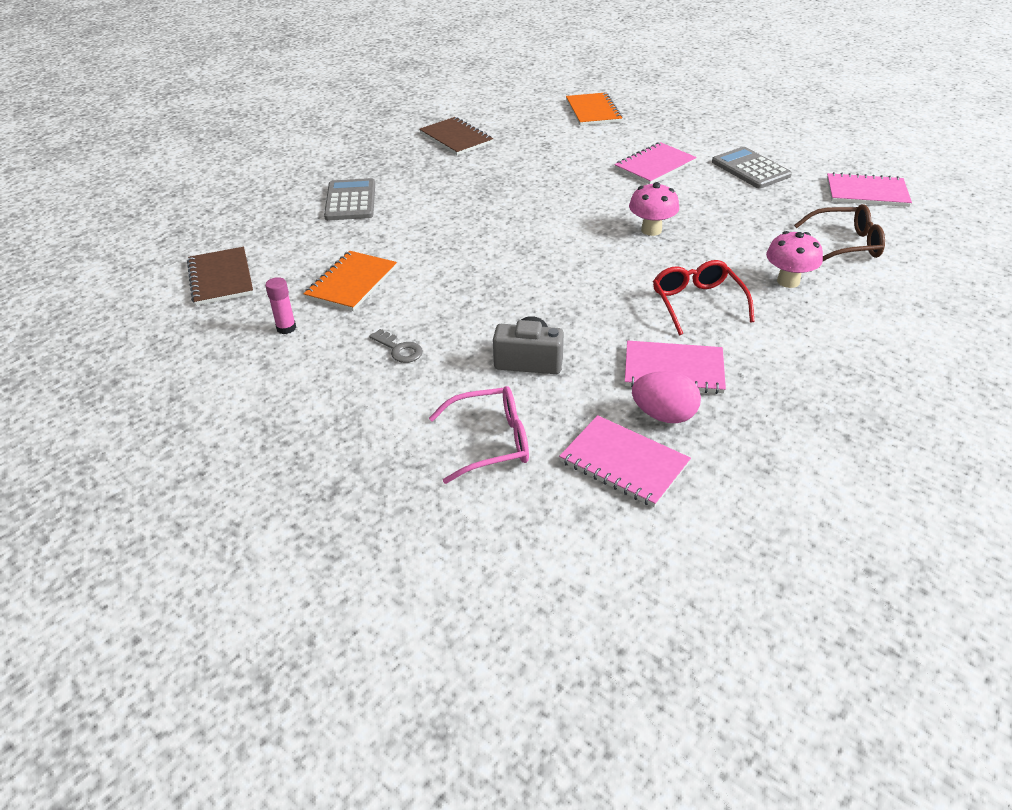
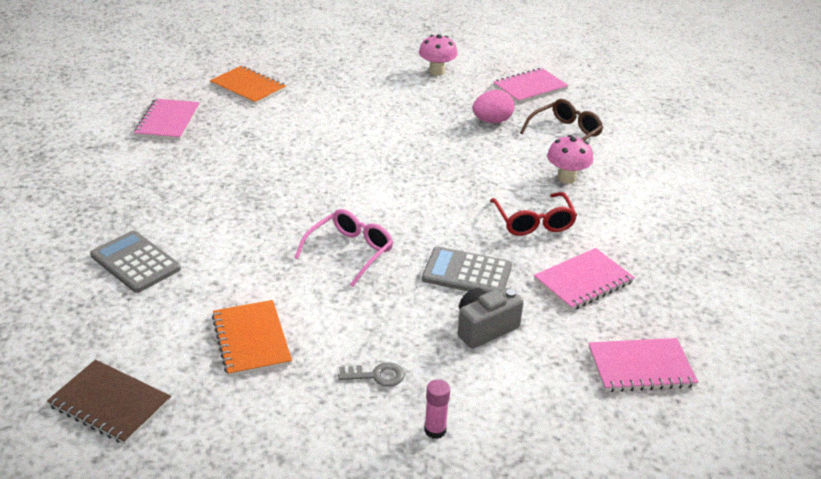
camera: 45 degrees left, 5 degrees down
(286, 328) = (250, 414): pink glue stick -> pink glue stick (435, 430)
(456, 138) = (155, 158): brown notebook -> none
(491, 442) = (544, 407): pink glasses -> pink glasses (350, 252)
(651, 230) = (430, 177): pink mushroom -> pink mushroom (437, 71)
(654, 165) = (362, 120): pink notebook -> pink notebook (168, 121)
(664, 415) = (619, 318): pink egg -> pink egg (492, 121)
(697, 303) = (533, 222): red glasses -> red glasses turned 135 degrees counterclockwise
(750, 169) = (434, 97): grey calculator -> grey calculator (467, 273)

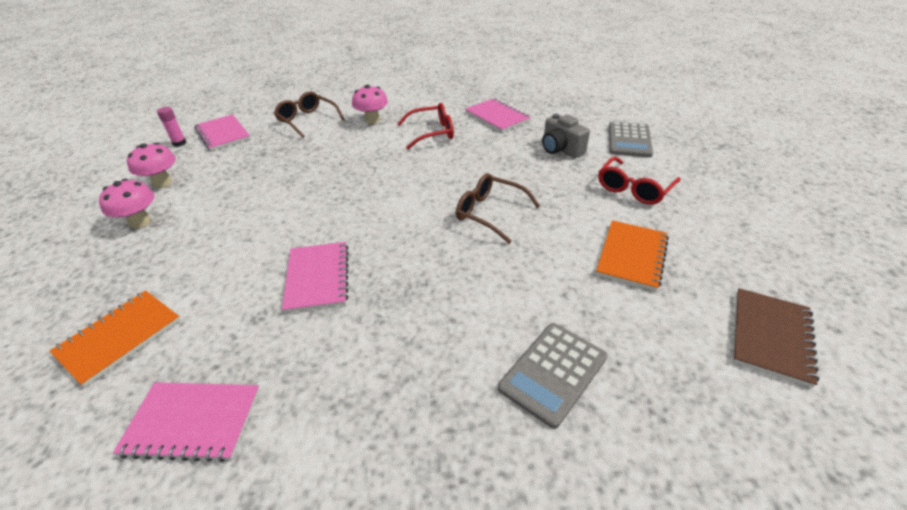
camera: 90 degrees left, 5 degrees up
(251, 340) = (632, 256): orange notebook -> orange notebook turned 45 degrees counterclockwise
(350, 252) = (489, 213): pink glasses -> brown glasses
(376, 375) = (633, 189): grey key -> red glasses
(377, 72) = (140, 222): none -> pink mushroom
(435, 430) = (668, 164): pink glue stick -> pink glue stick (179, 143)
(467, 273) = (502, 157): grey calculator -> grey calculator (629, 140)
(492, 121) = (277, 151): pink egg -> none
(641, 367) = (570, 103): pink notebook -> pink notebook (318, 278)

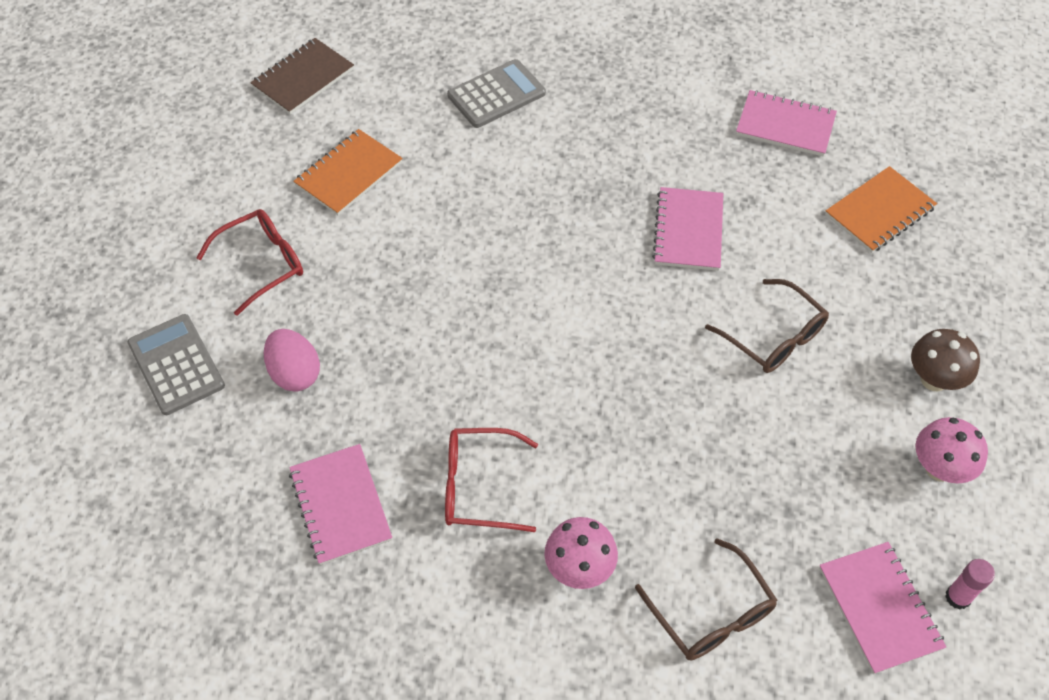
camera: 165 degrees left, 15 degrees up
(140, 222) = (934, 379): pink mushroom -> brown mushroom
(489, 213) = (467, 272): brown glasses -> brown glasses (774, 337)
(560, 149) = (295, 373): grey camera -> pink egg
(629, 140) = (176, 365): grey calculator -> grey calculator turned 60 degrees counterclockwise

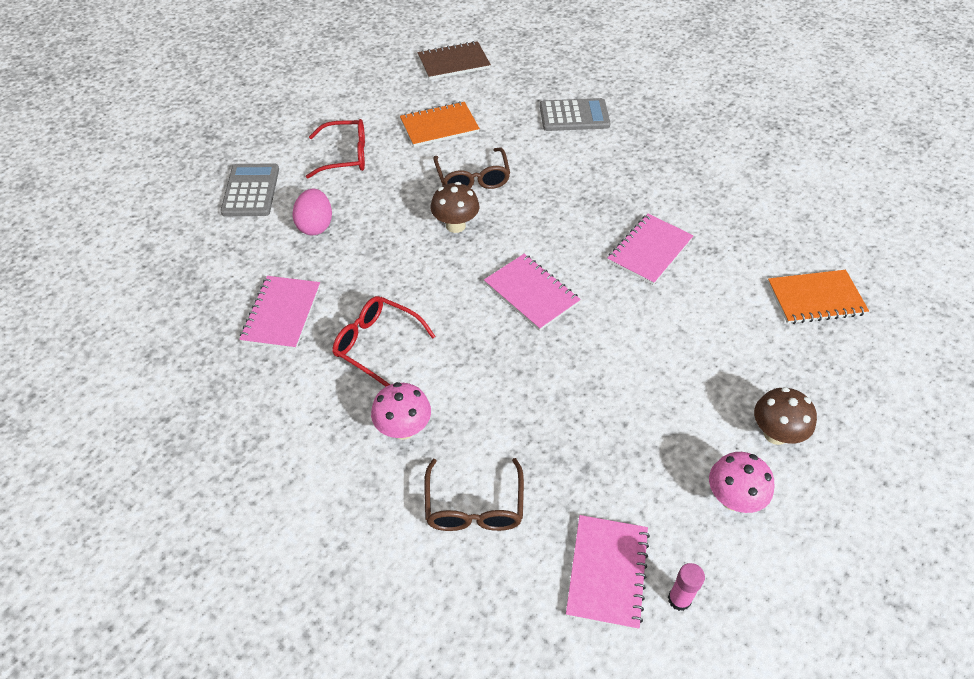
camera: 30 degrees right, 5 degrees down
(461, 296) = (455, 225): none -> brown mushroom
(774, 337) = (663, 347): brown glasses -> brown glasses (472, 179)
(785, 125) = (779, 212): pink notebook -> pink notebook (531, 293)

